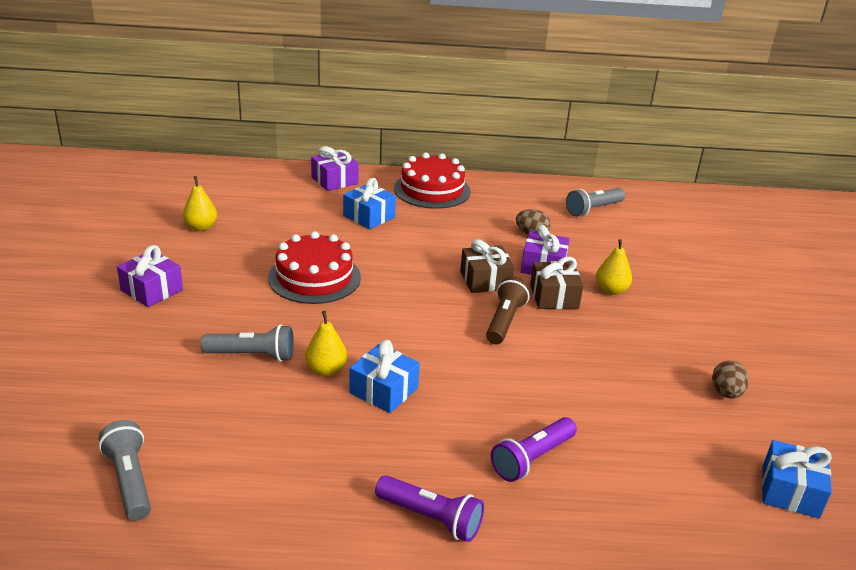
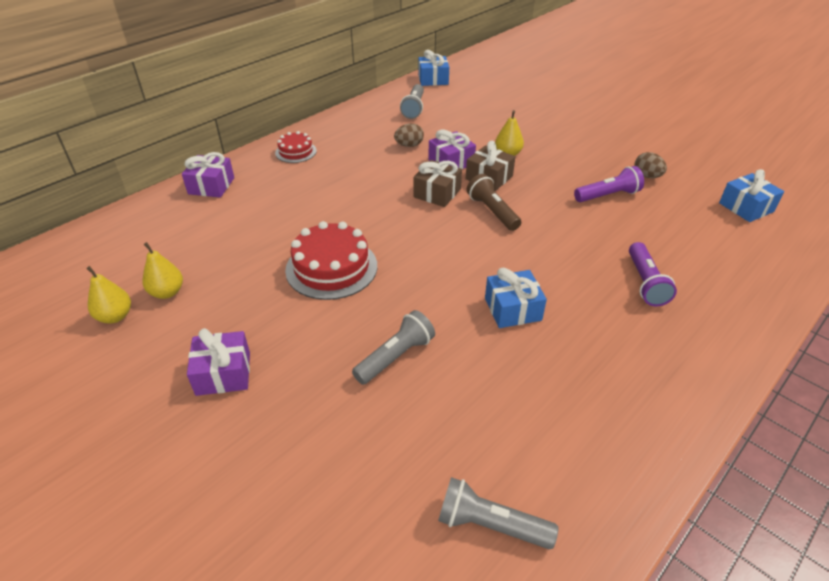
camera: 45 degrees left, 10 degrees up
(326, 370) = (458, 325): yellow pear -> yellow pear (115, 316)
(369, 216) = (287, 197): blue gift -> blue gift (433, 79)
(430, 518) = (669, 362): purple flashlight -> purple flashlight (608, 195)
(432, 190) = (296, 152): red cake -> red cake, size x0.57

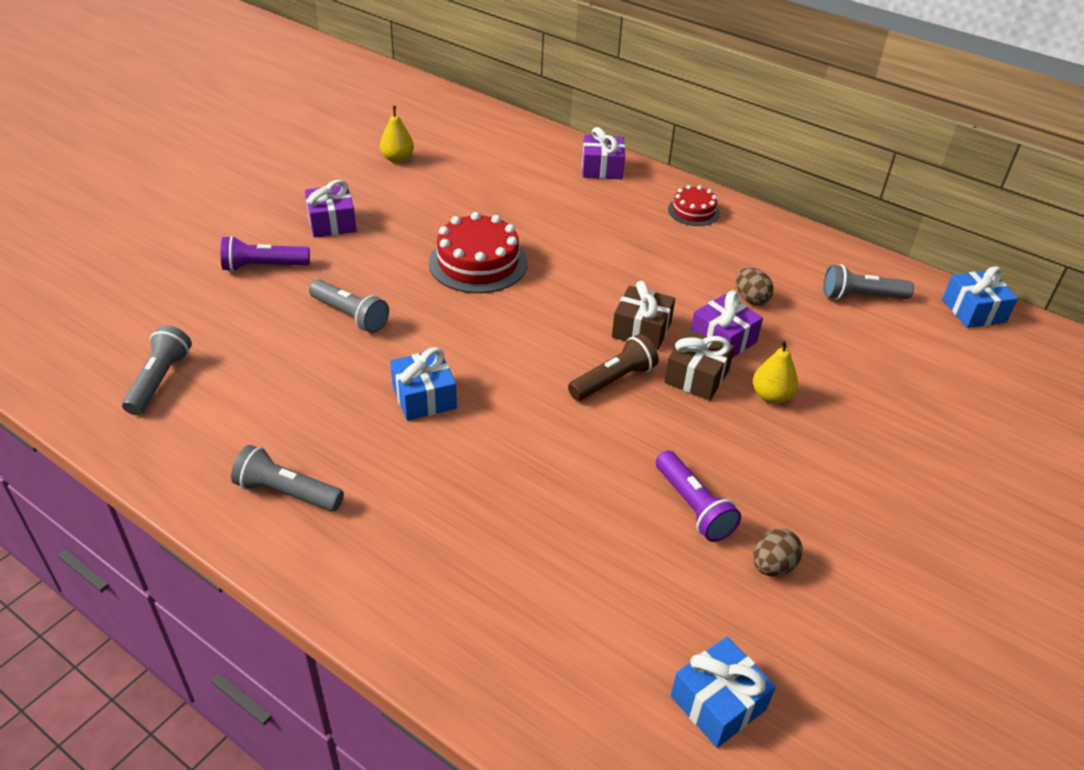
camera: 80 degrees right, 0 degrees up
(167, 292) = (430, 177): yellow pear -> none
(636, 398) = (287, 492): none -> grey flashlight
(645, 283) = (486, 526): purple flashlight -> purple flashlight (263, 266)

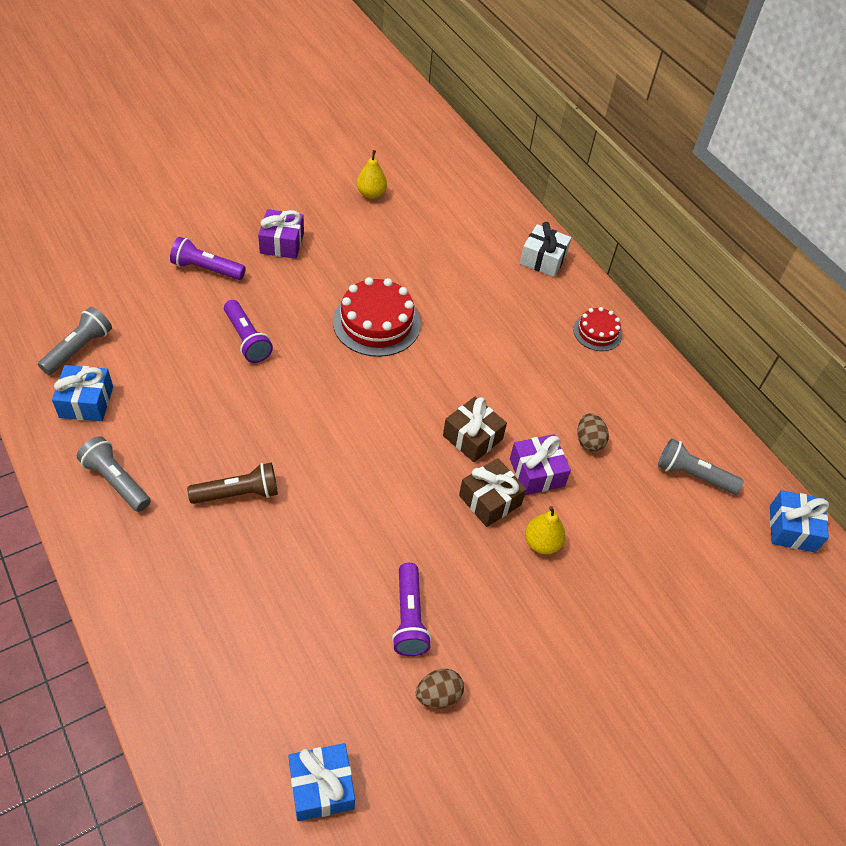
camera: 20 degrees right, 10 degrees up
(350, 315) = (247, 339): grey flashlight -> purple flashlight
(424, 397) = (260, 436): blue gift -> blue gift (86, 402)
(602, 168) = (543, 259): purple gift -> white gift
(613, 380) = (418, 477): brown flashlight -> brown flashlight (238, 493)

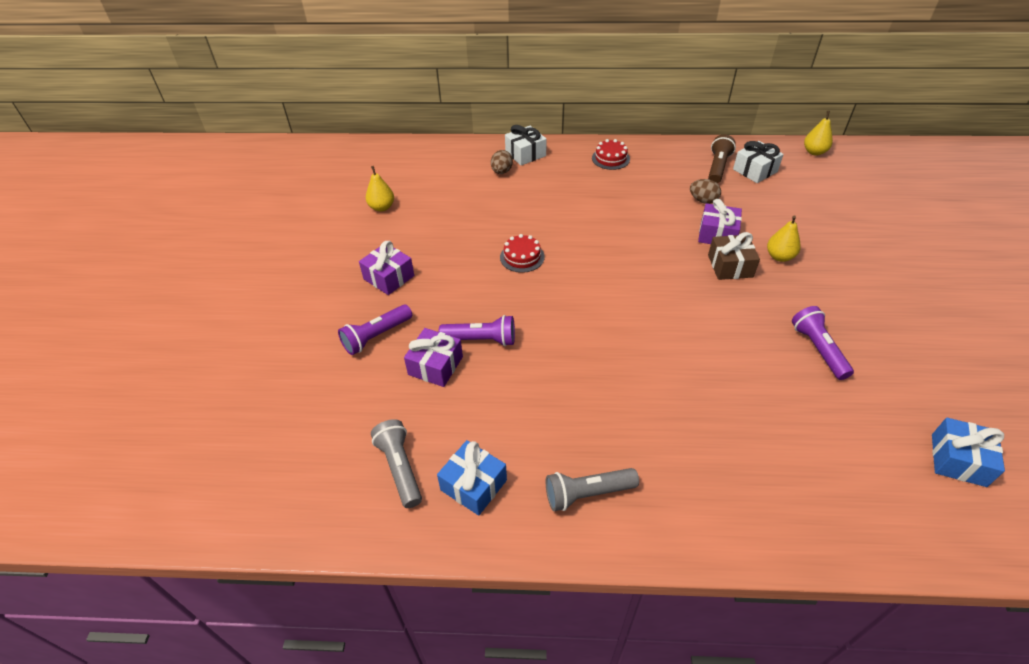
camera: 50 degrees left, 5 degrees down
(197, 322) = (435, 365): none -> purple gift
(238, 493) = (649, 408): brown flashlight -> brown flashlight (718, 167)
(376, 323) = (522, 257): red cake -> red cake, size x0.57
(409, 617) = (818, 349): purple flashlight -> purple flashlight turned 135 degrees counterclockwise
(438, 695) = (892, 360): brown egg -> brown egg (501, 171)
(472, 437) = (668, 252): brown gift -> none
(693, 475) = (755, 170): grey flashlight -> white gift
(792, 529) = (814, 152): blue gift -> yellow pear

